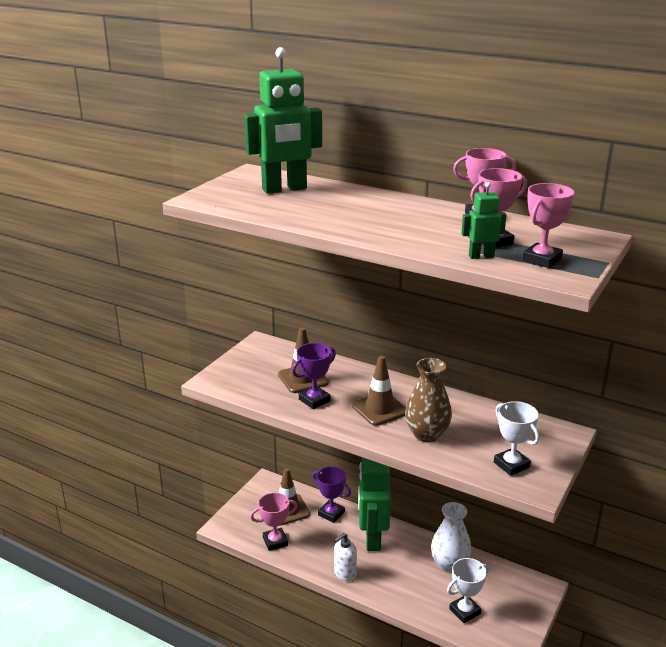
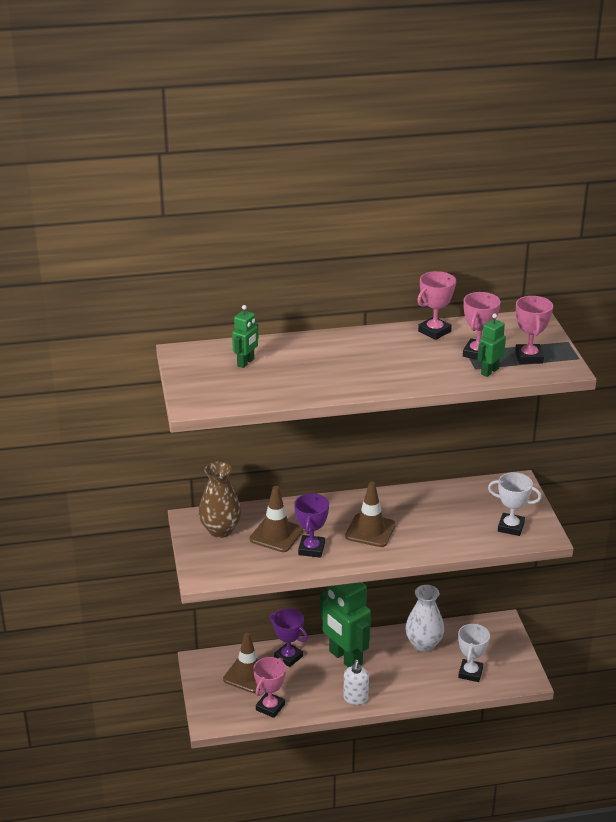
camera: 40 degrees left, 5 degrees up
(284, 189) = (246, 362): green robot -> green robot, size x0.47
(331, 514) = (288, 657): purple trophy -> purple trophy turned 45 degrees clockwise
(426, 434) = (429, 534): brown vase -> brown vase (220, 530)

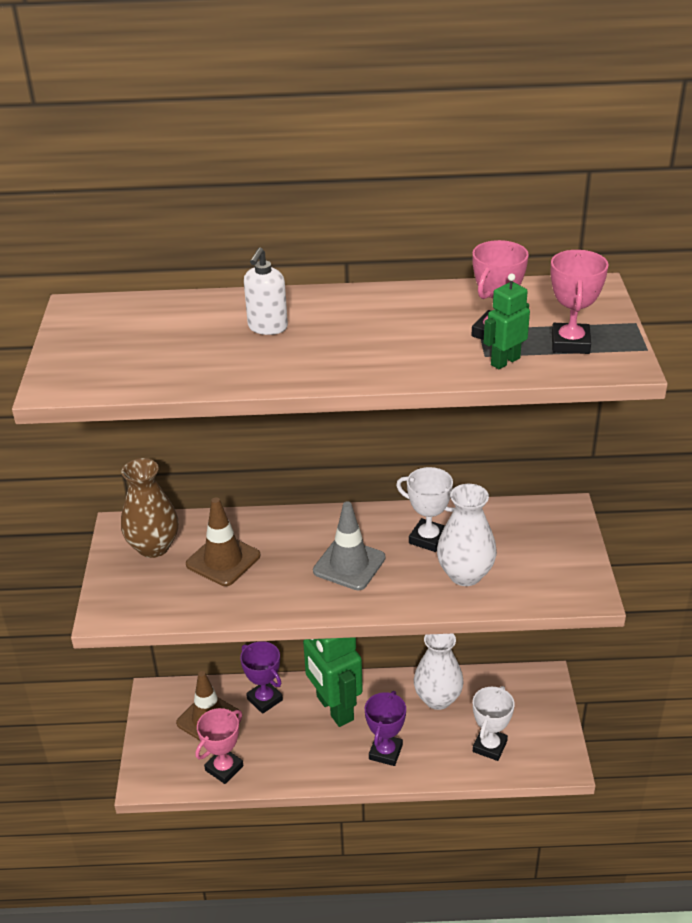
camera: 10 degrees right, 5 degrees up
(246, 362) = (158, 327): green robot -> none
(311, 549) = (263, 585): purple trophy -> purple trophy (385, 752)
(355, 698) = (334, 768): white soap dispenser -> white soap dispenser (267, 327)
(370, 530) = (349, 564): brown traffic cone -> grey traffic cone
(434, 331) = (442, 297): pink trophy -> none
(455, 530) = (465, 574): none -> white vase
(511, 527) = (543, 576): white trophy -> white trophy (428, 538)

